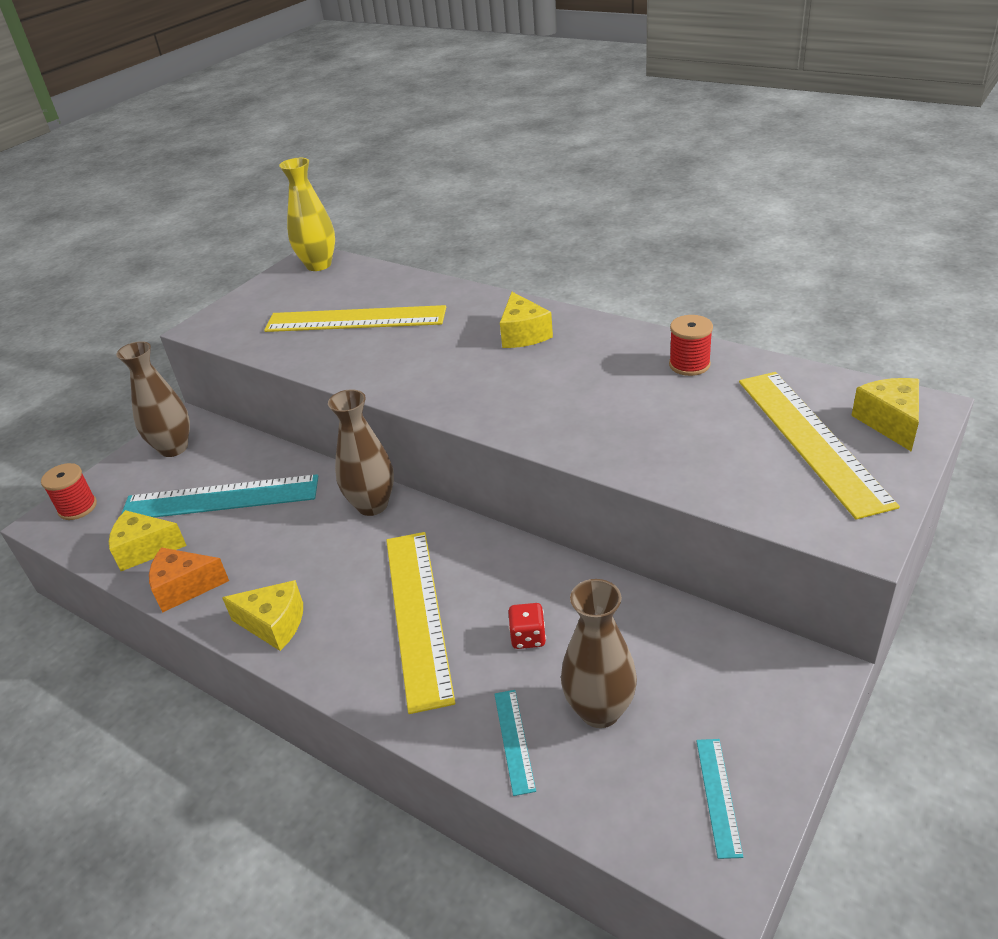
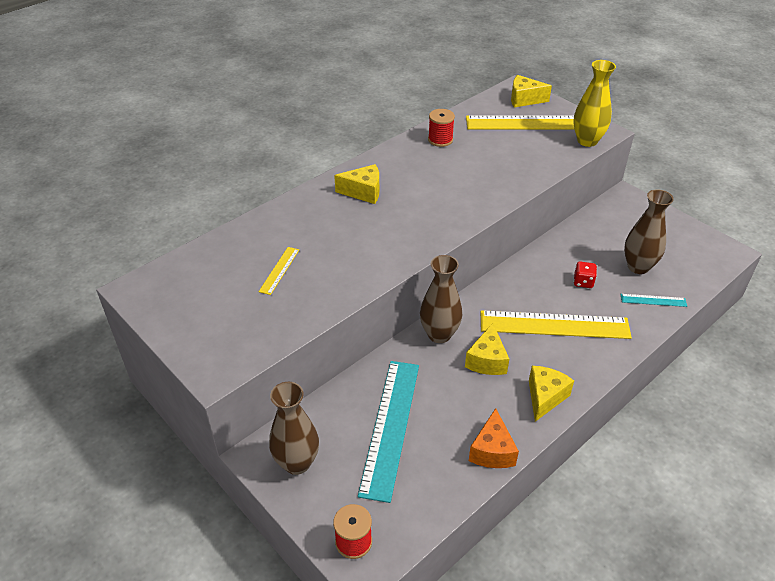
camera: 80 degrees left, 5 degrees up
(145, 549) = (436, 481): yellow cheese -> yellow cheese (487, 360)
(318, 265) = (155, 284): yellow vase -> yellow vase (587, 141)
(355, 319) = (279, 270): yellow ruler -> yellow ruler, size x0.45
(718, 796) = (690, 242): turquoise ruler -> none

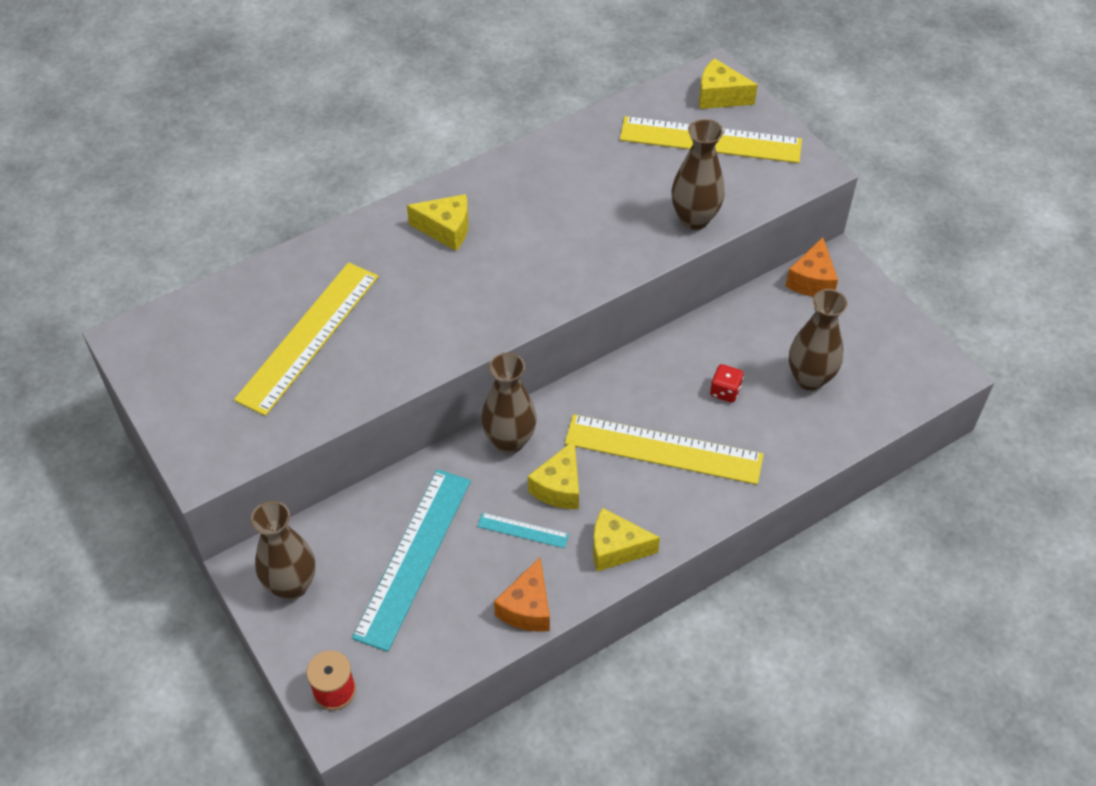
camera: 10 degrees right, 10 degrees up
(279, 270) = (308, 337): yellow ruler -> yellow ruler, size x2.24
(440, 140) = (576, 154): red spool -> none
(536, 167) = (694, 219): none -> brown vase
(545, 397) = (616, 548): yellow cheese -> yellow cheese turned 120 degrees counterclockwise
(587, 141) = (783, 183): yellow vase -> none
(613, 209) = (812, 280): none -> orange cheese
(653, 300) = (810, 432): turquoise ruler -> turquoise ruler (523, 530)

